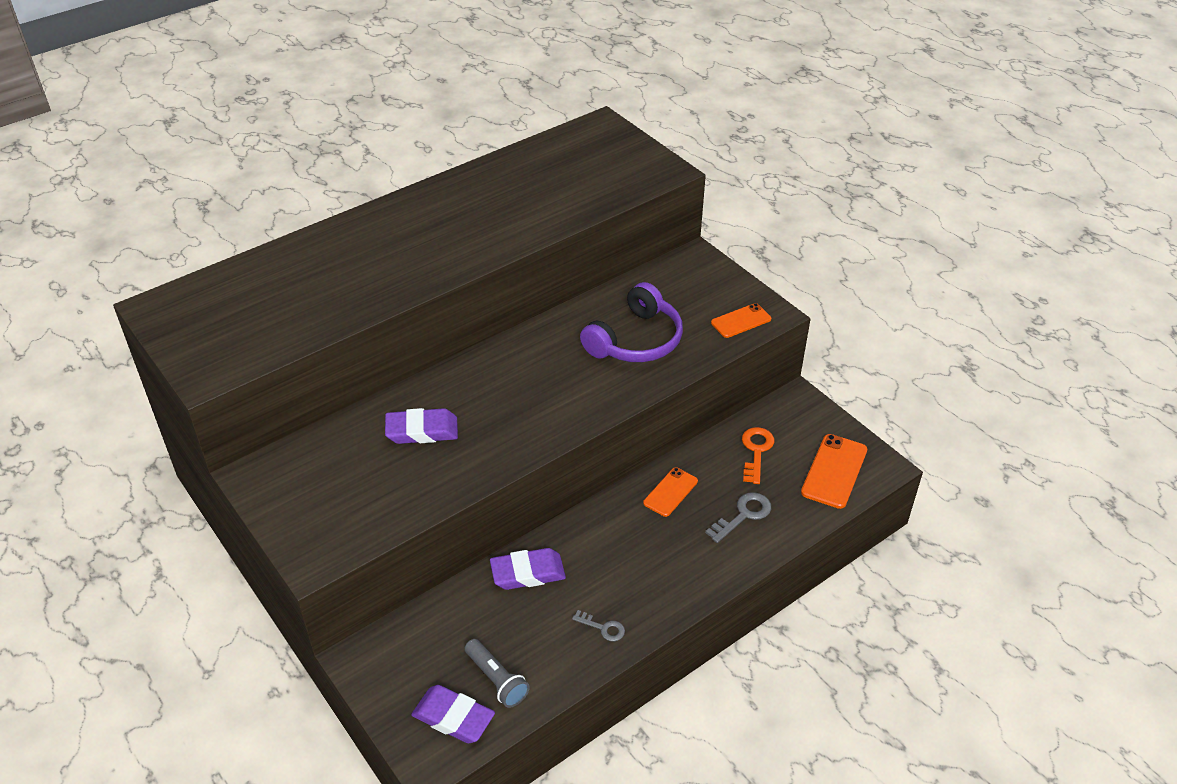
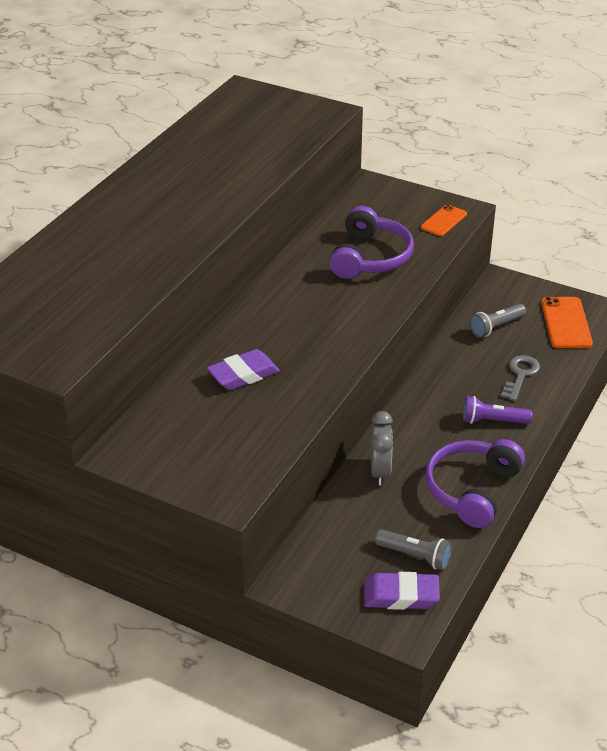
camera: 25 degrees left, 5 degrees down
(528, 573) = (380, 472): purple eraser -> grey clock
(603, 628) = (472, 490): grey key -> purple headphones
(670, 492) = (451, 377): orange phone -> none
(678, 558) = (493, 421): none -> purple flashlight
(756, 451) = (496, 327): orange key -> grey flashlight

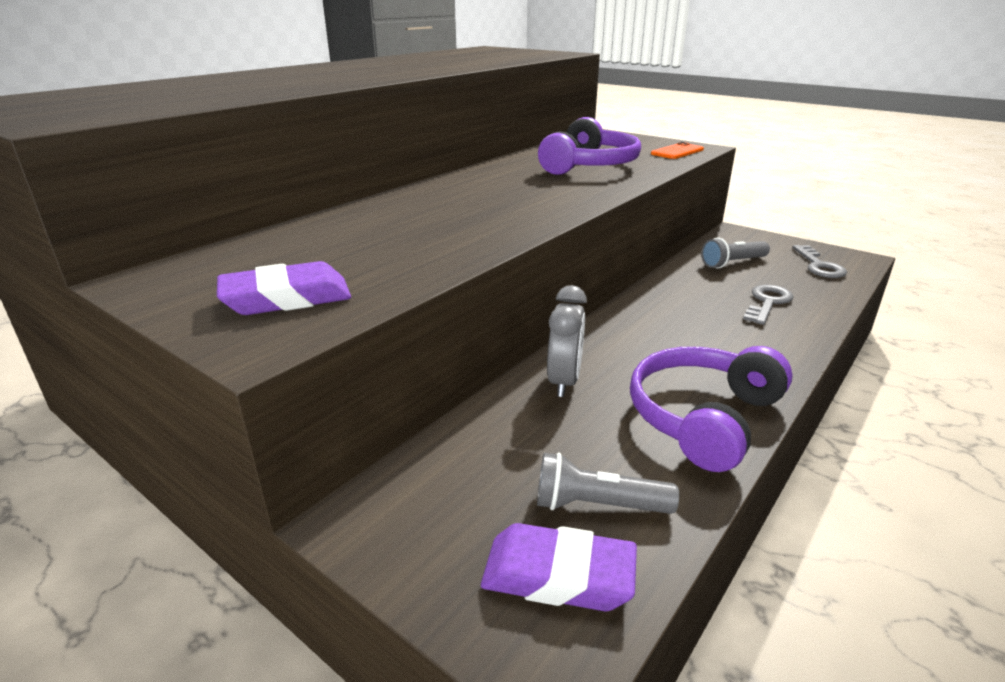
camera: 10 degrees right, 10 degrees down
(243, 374) = (387, 227): purple eraser -> purple eraser (287, 298)
(415, 556) = (597, 505): grey flashlight -> grey flashlight turned 150 degrees clockwise
(493, 421) = (733, 342): purple flashlight -> none
(566, 323) = (819, 266): orange phone -> grey key

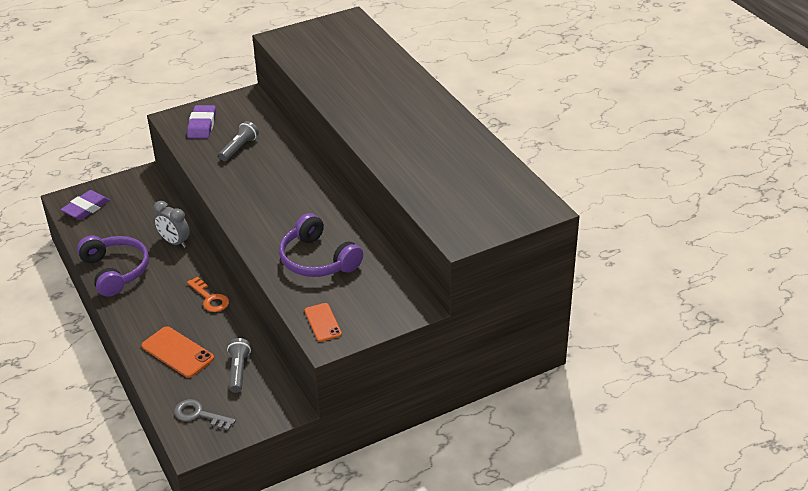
camera: 115 degrees right, 10 degrees up
(597, 505) = (102, 225): grey flashlight -> grey flashlight (239, 148)
(651, 310) = (210, 298): none -> orange key
(767, 303) = (177, 352): grey key -> orange phone

